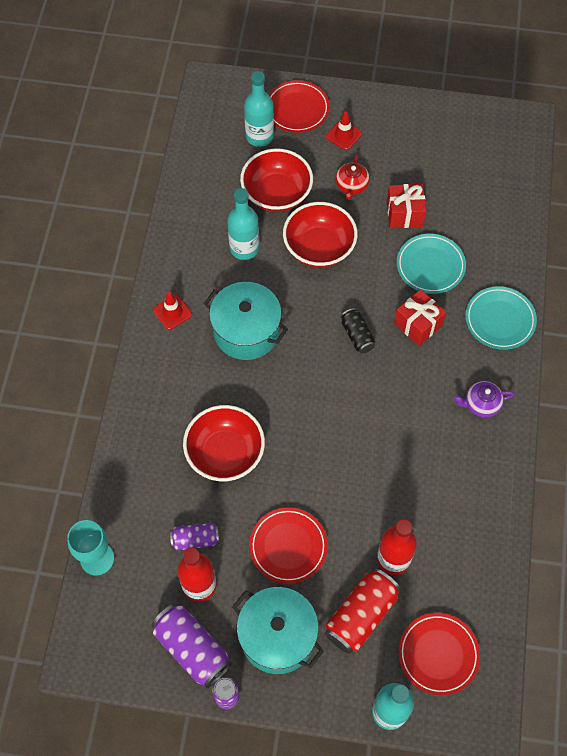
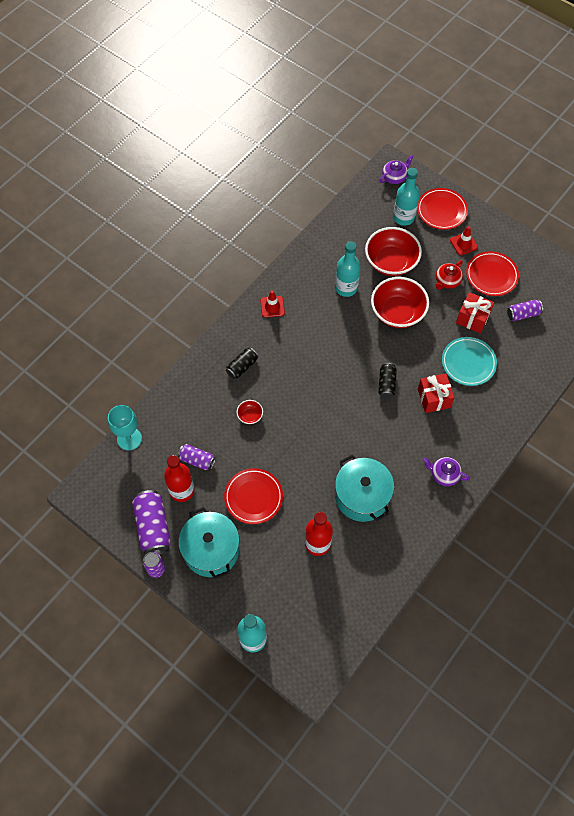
camera: 30 degrees right, 0 degrees up
(180, 401) = (242, 367): none -> black can
(221, 95) = (394, 177): none -> purple teapot
(225, 453) = (250, 416): red bowl -> red bowl, size x0.44
(246, 331) = (313, 344): turquoise pot -> turquoise pot (362, 496)
(361, 615) = (273, 567): red can -> none
(438, 654) = (308, 621): red plate -> red plate (491, 275)
(454, 183) = (523, 314): none -> purple can
(500, 320) = (494, 424): turquoise plate -> none

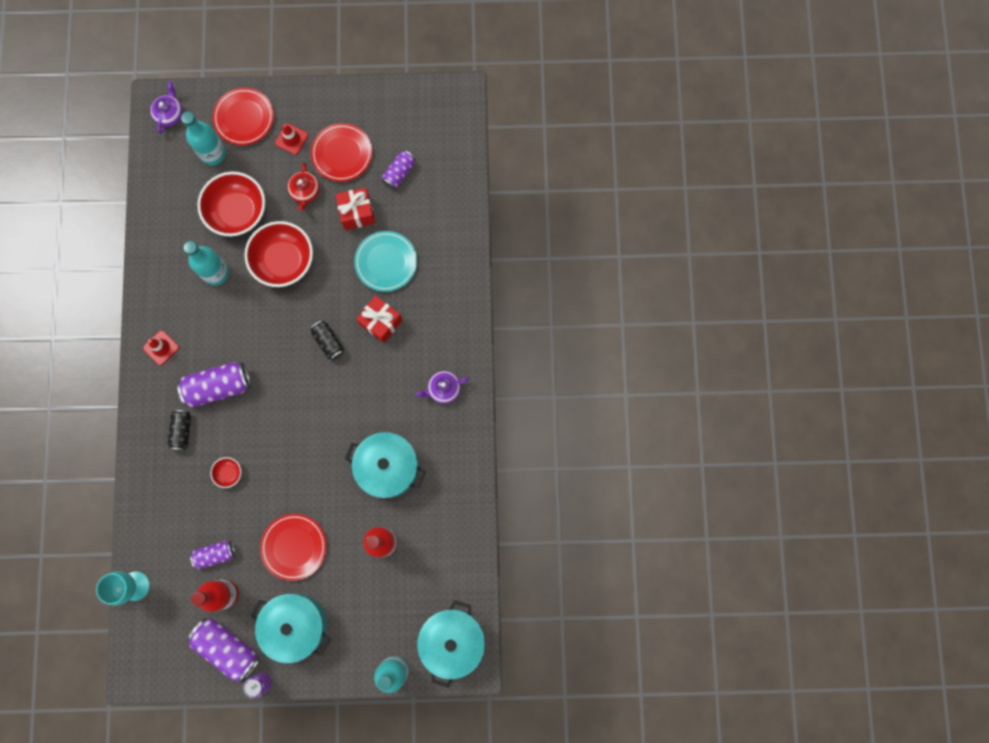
camera: 40 degrees left, 15 degrees up
(289, 357) = (218, 387): none -> purple can
(312, 653) = (452, 640): none -> turquoise pot

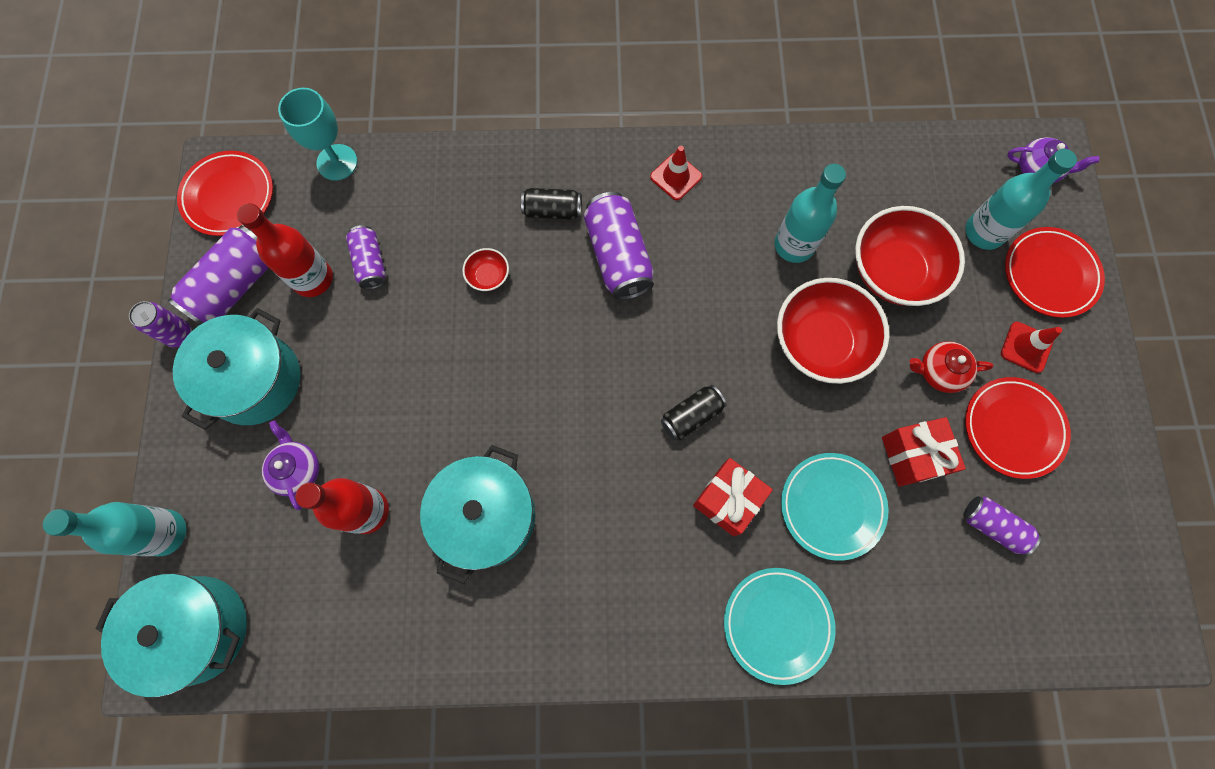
camera: 90 degrees right, 5 degrees down
(294, 547) = (372, 373): red plate -> red plate (229, 196)
(443, 389) = (615, 610): purple teapot -> purple teapot (297, 469)
(452, 298) = (777, 624): none -> turquoise plate

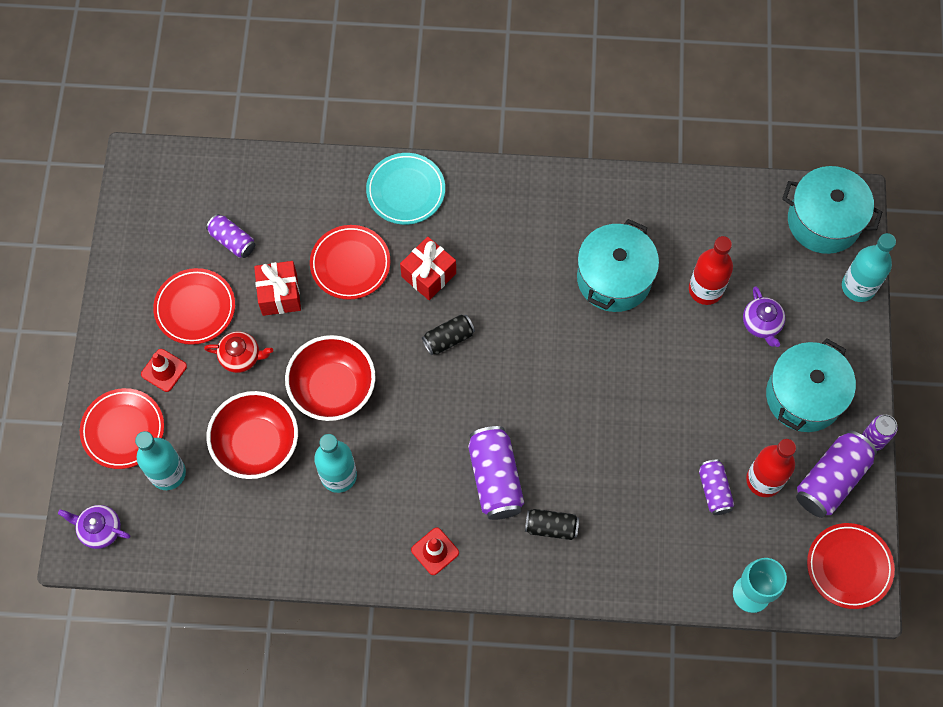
camera: 175 degrees left, 5 degrees down
(488, 276) = (610, 469): red bowl -> none
(831, 506) = (350, 264): turquoise plate -> red plate

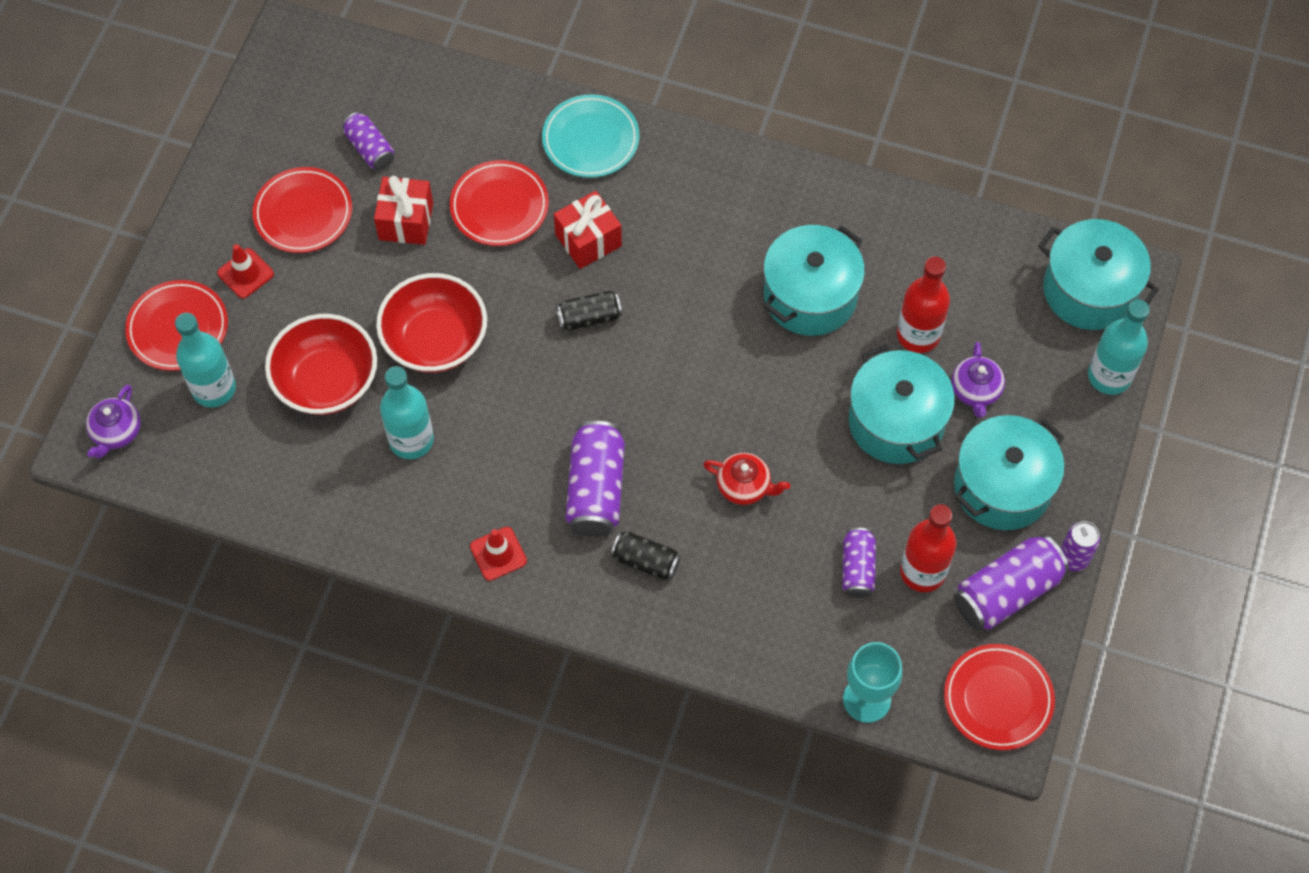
camera: 15 degrees right, 5 degrees down
(100, 529) = (116, 432): purple teapot -> purple teapot turned 105 degrees counterclockwise
(241, 356) = (339, 279): red teapot -> red teapot (744, 486)
(709, 364) = (896, 421): none -> turquoise pot

